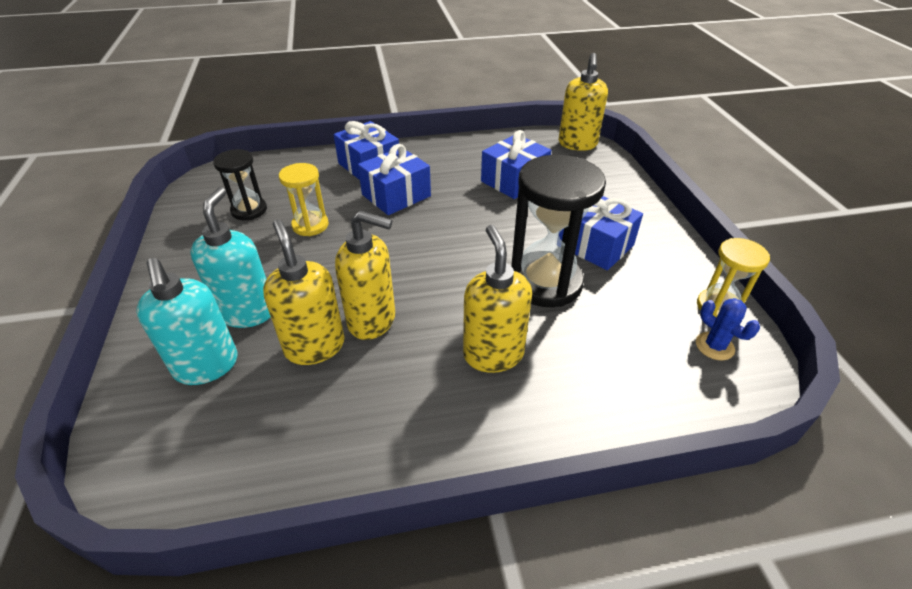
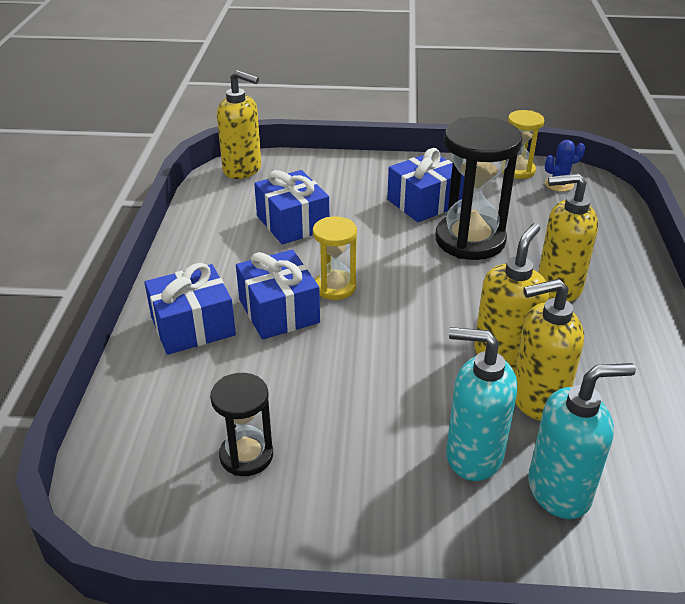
camera: 75 degrees left, 5 degrees down
(310, 225) = (312, 392): yellow hourglass -> yellow hourglass (335, 287)

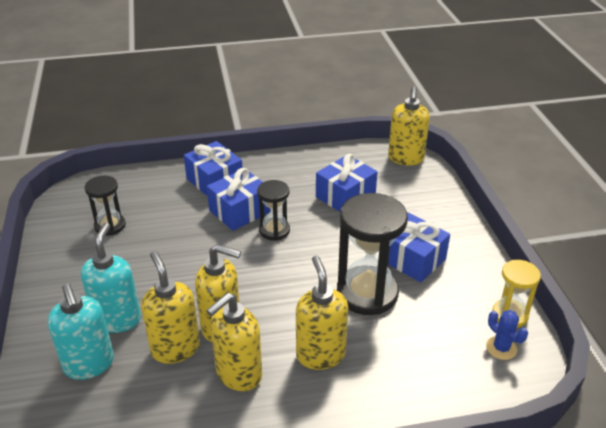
camera: 75 degrees right, 0 degrees up
(335, 287) = (274, 230): yellow hourglass -> black hourglass
(584, 350) = (238, 374): none -> yellow soap dispenser

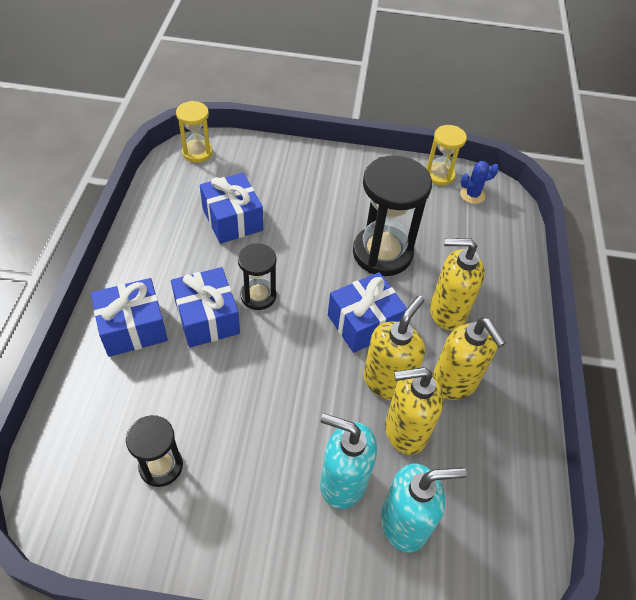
camera: 75 degrees left, 15 degrees up
(406, 158) = (197, 152): yellow soap dispenser -> yellow hourglass
(412, 259) = (350, 206): blue gift -> blue gift (364, 322)

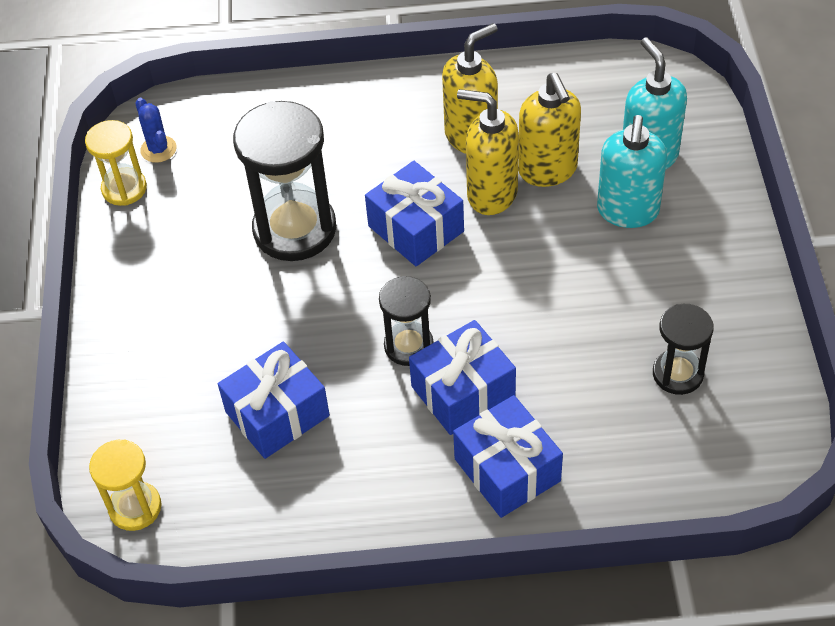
camera: 95 degrees left, 0 degrees up
(447, 312) = (373, 153): yellow soap dispenser -> none

